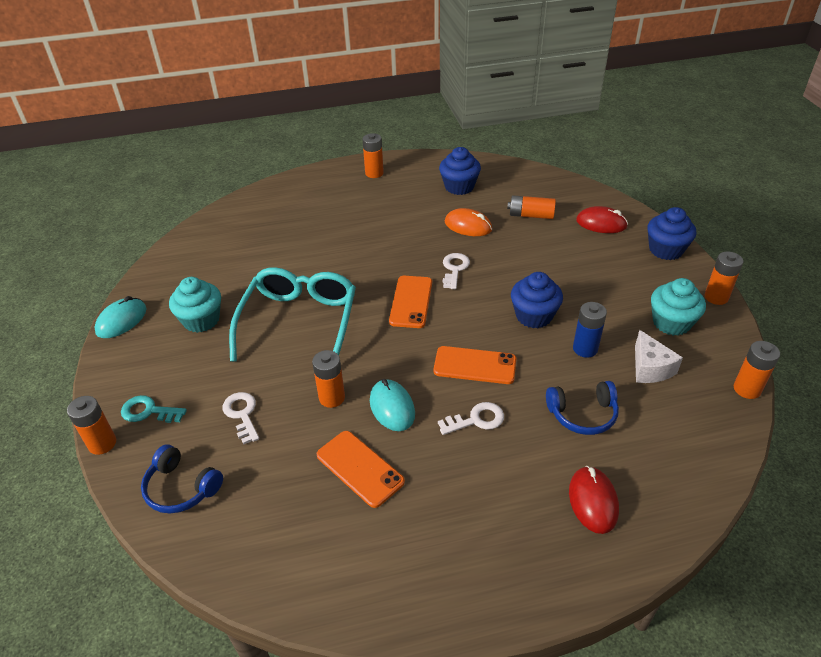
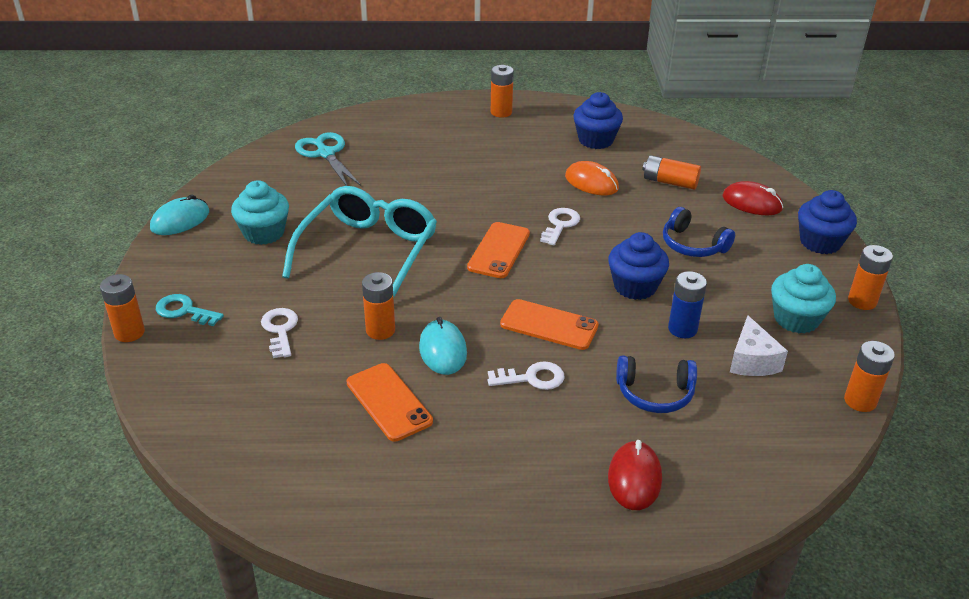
camera: 10 degrees right, 5 degrees down
(181, 488) = (198, 387): blue headphones -> blue headphones (693, 245)
(236, 234) = (326, 154): none -> turquoise scissors

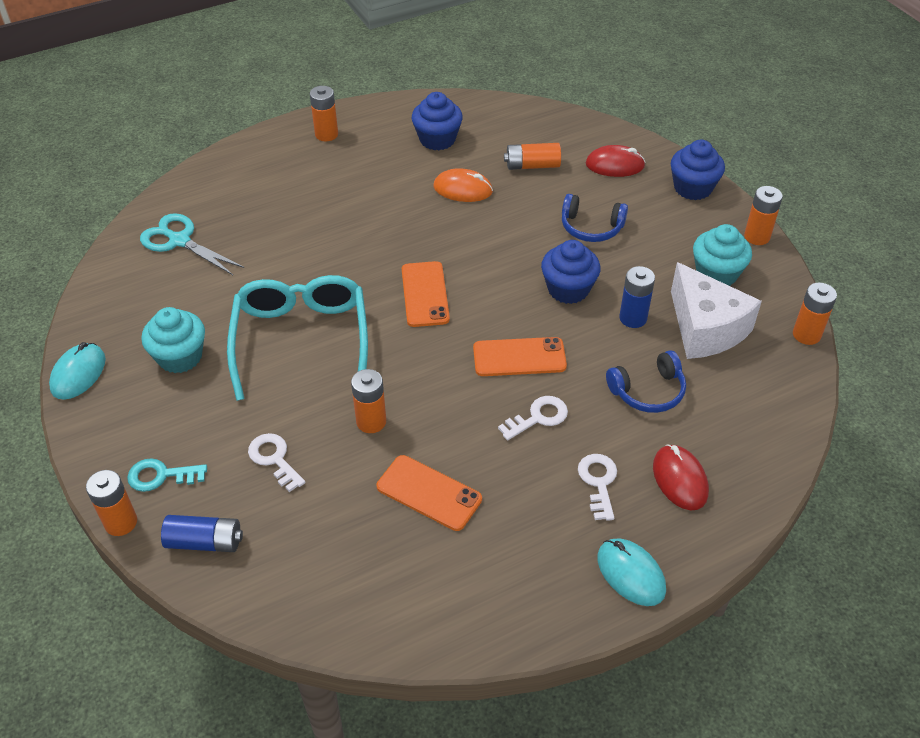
camera: 25 degrees left, 10 degrees up
(180, 370) = (205, 542): none -> blue battery
(443, 350) = (442, 420): turquoise mouse -> turquoise mouse (631, 574)
(560, 225) = (463, 246): white key -> white key (598, 482)
(752, 361) = (705, 328): white cheese -> white cheese, size x1.65

